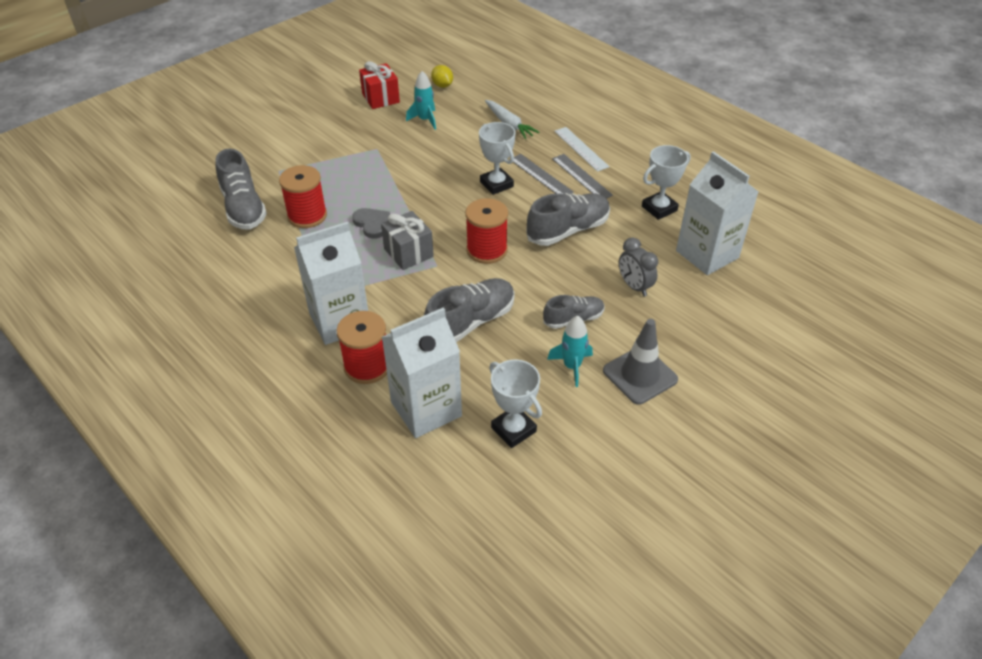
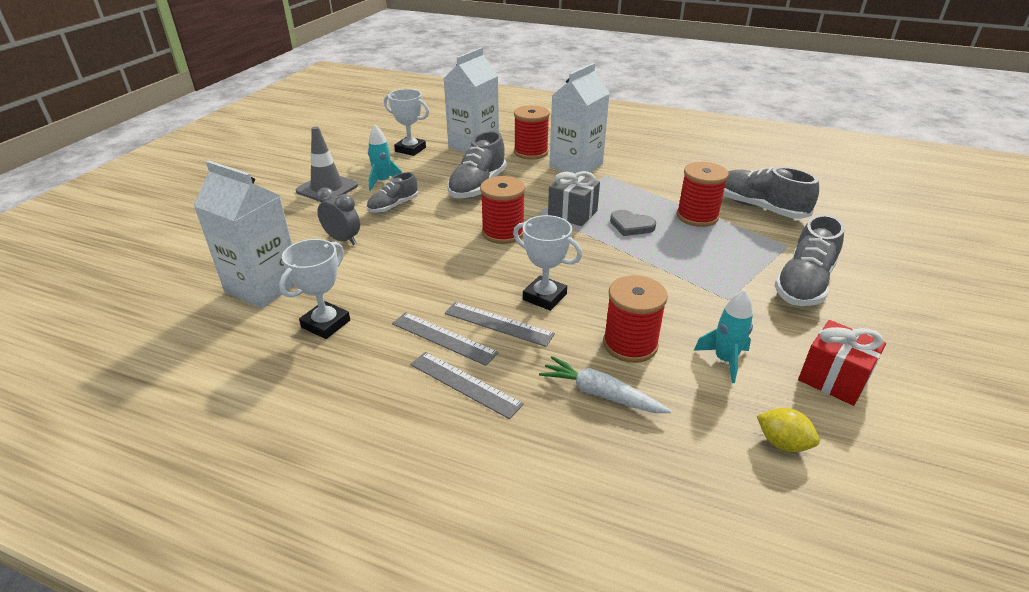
camera: 155 degrees right, 10 degrees down
(469, 141) = (630, 344): none -> red spool
(568, 230) = (430, 270): grey shoe -> grey shoe (803, 284)
(581, 149) = (465, 384): white ruler -> grey ruler

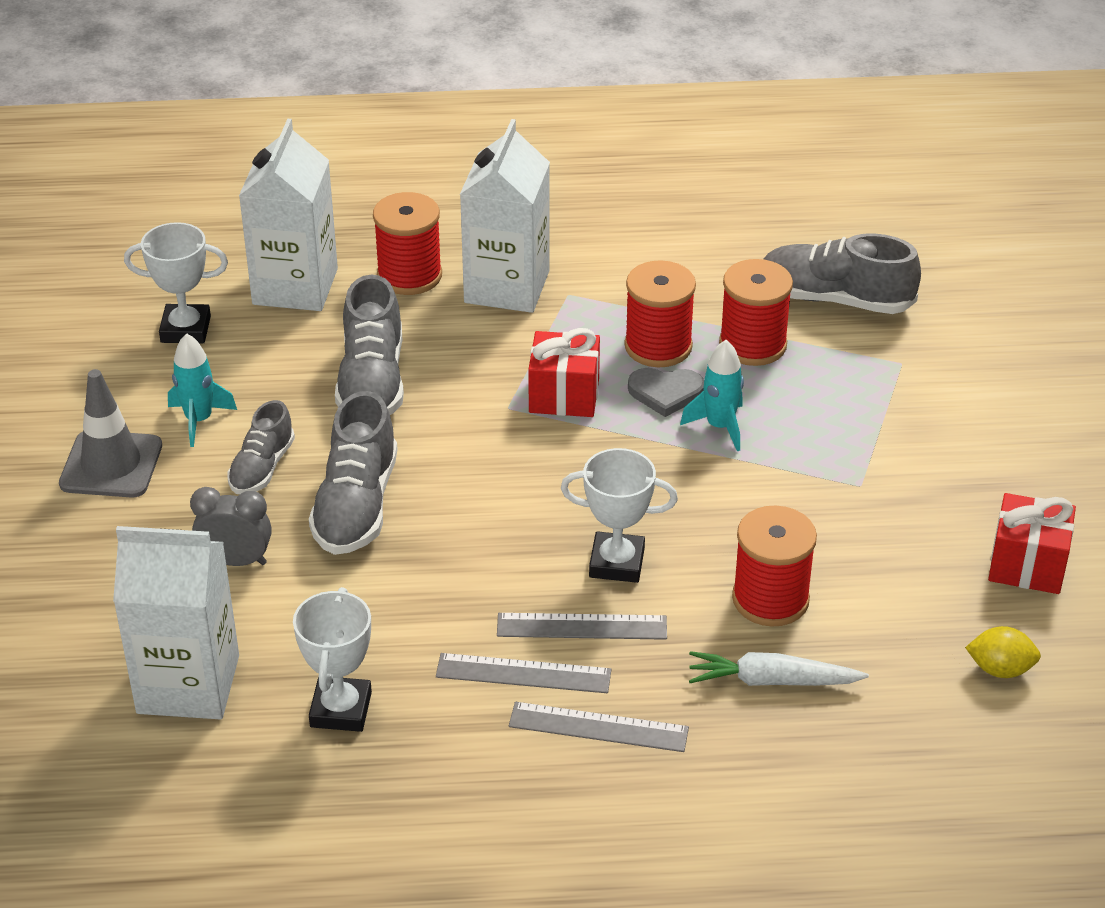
camera: 25 degrees left, 5 degrees up
(503, 233) = (481, 467): red spool -> red spool (658, 346)
(572, 214) = (564, 395): grey gift -> red gift
(724, 360) = (894, 582): turquoise rocket -> turquoise rocket (719, 426)
(803, 284) = (945, 428): grey shoe -> grey shoe (356, 505)

